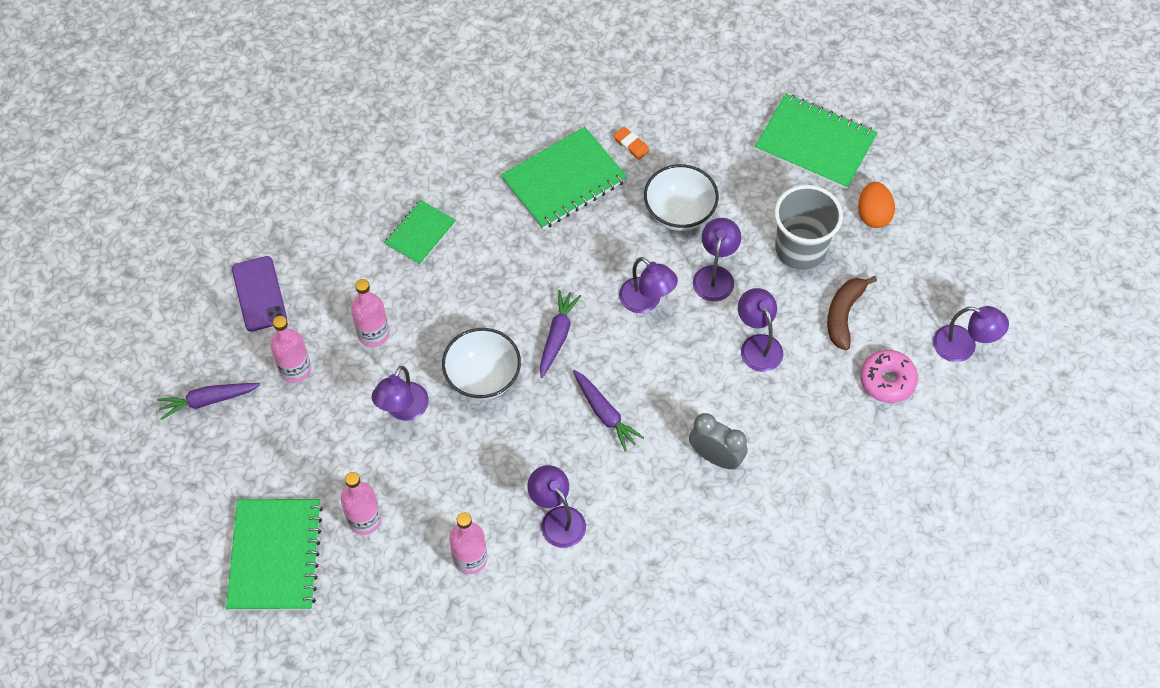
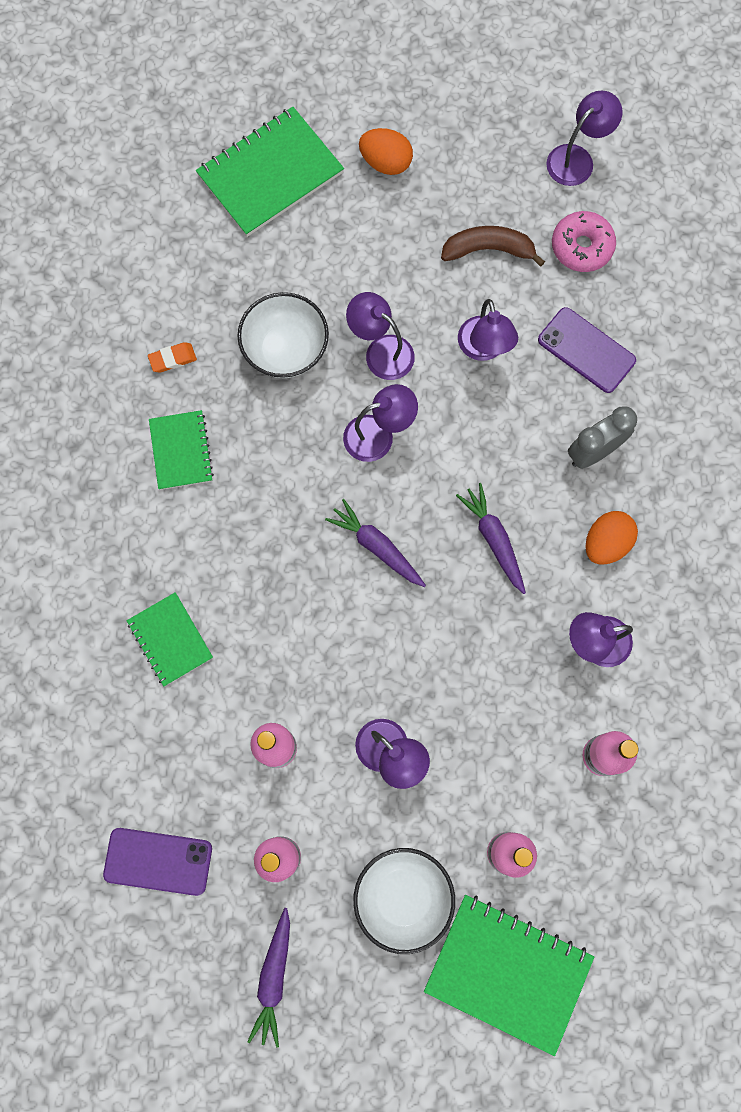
camera: 65 degrees left, 15 degrees up
(483, 377) = (390, 649): white bowl -> white bowl (403, 897)
(564, 180) = (181, 451): green notebook -> green notebook, size x0.59
(605, 414) = (493, 539): purple carrot -> purple carrot turned 105 degrees counterclockwise
(644, 496) = (606, 543): none -> orange egg
(758, 345) = (484, 349): purple lamp -> purple lamp turned 105 degrees counterclockwise
(799, 418) = (586, 350): none -> purple phone
(800, 249) = (391, 252): grey cup -> none
(843, 315) = (488, 249): brown banana -> brown banana turned 135 degrees clockwise

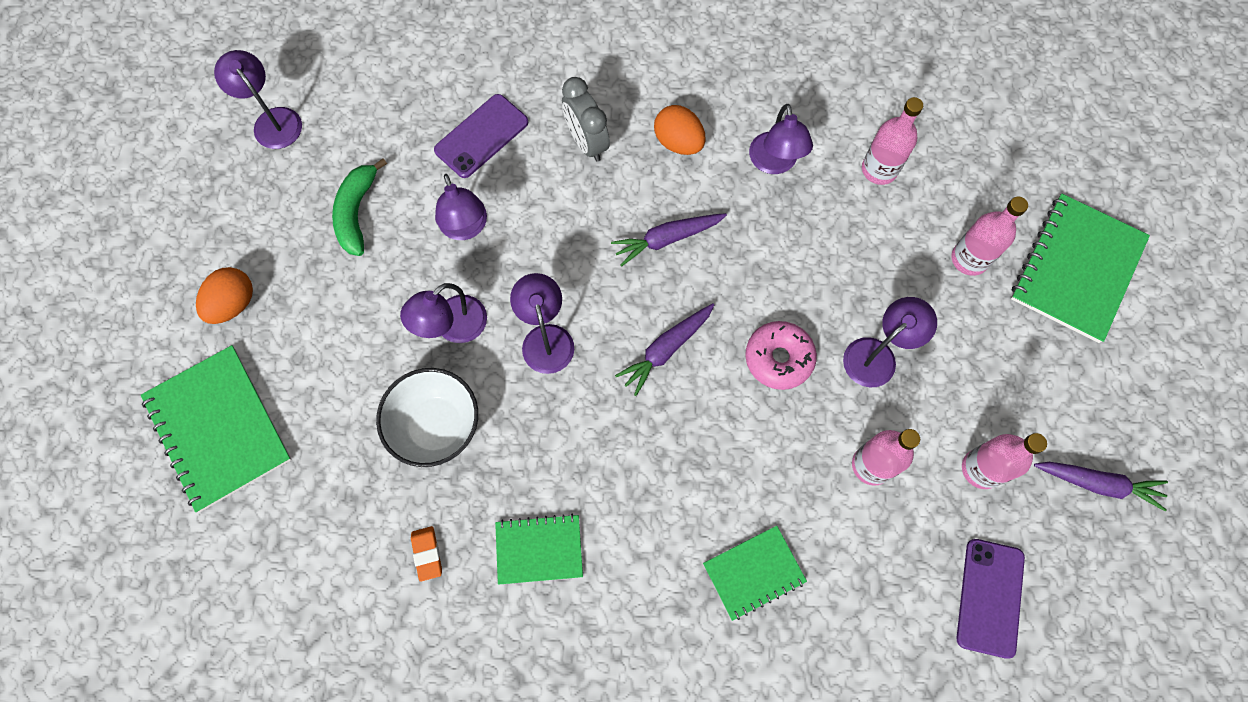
camera: 85 degrees left, 5 degrees down
(403, 897) = (1014, 355): white bowl -> none
(484, 349) = (465, 228): purple lamp -> purple lamp turned 75 degrees clockwise
(488, 249) = (357, 212): brown banana -> green banana
(581, 247) = (370, 127): pink donut -> pink donut (778, 358)

